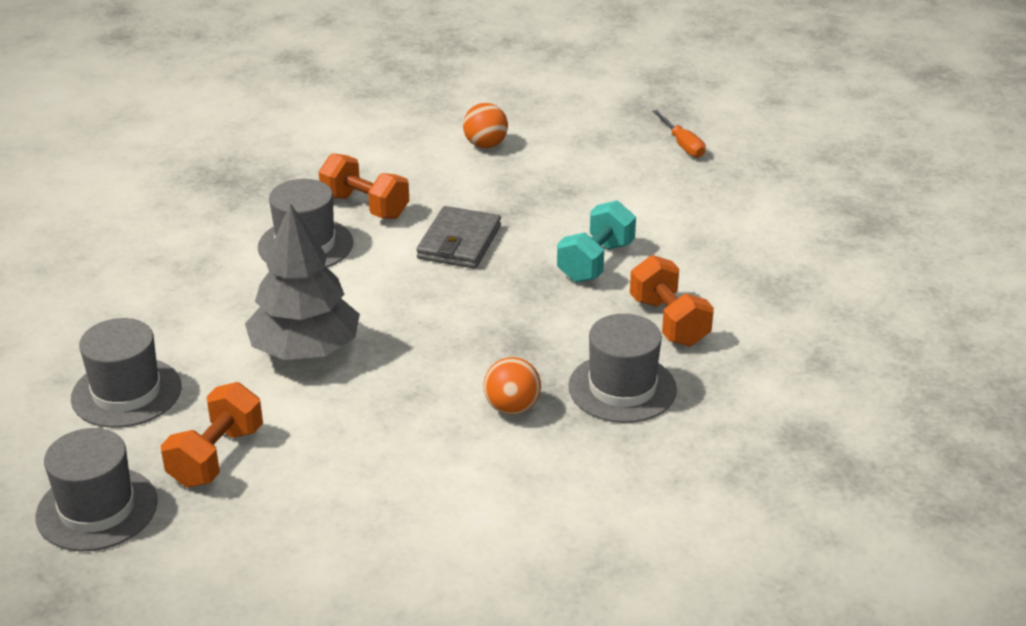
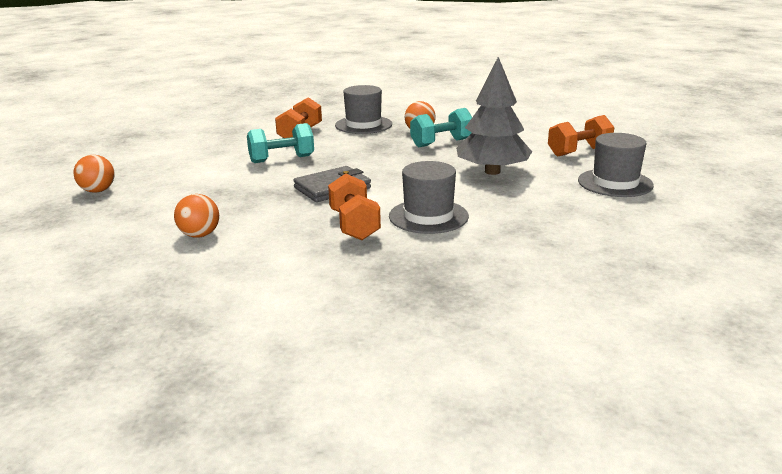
camera: 140 degrees left, 10 degrees down
(97, 509) = (652, 152): grey hat -> none
(442, 389) = (441, 143): none -> turquoise dumbbell
(682, 144) = (98, 191): orange screwdriver -> orange ball

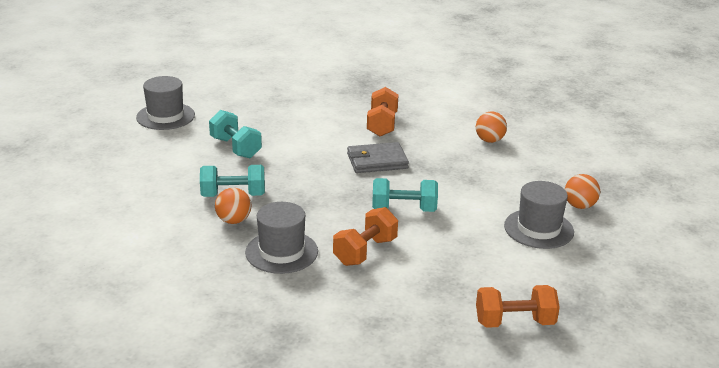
camera: 160 degrees left, 5 degrees up
(428, 216) = (327, 120): grey hat -> grey hat (538, 229)
(492, 172) = (235, 148): grey tree -> turquoise dumbbell
(579, 152) = (133, 152): orange dumbbell -> orange dumbbell (514, 322)

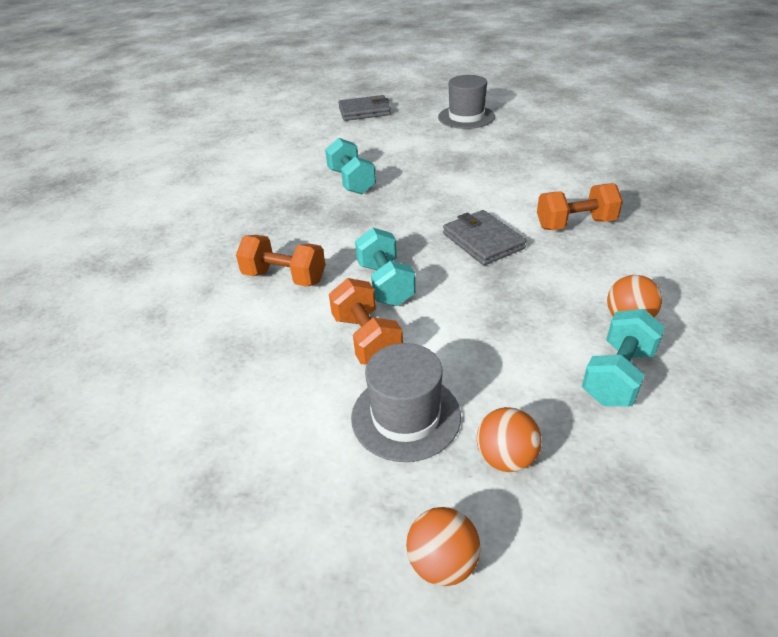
camera: 75 degrees right, 10 degrees up
(83, 160) = (364, 111): none -> grey wallet
(234, 220) = (308, 193): orange ball -> orange ball (442, 563)
(235, 148) = (439, 160): turquoise dumbbell -> turquoise dumbbell (618, 375)
(281, 252) = (265, 230): grey hat -> none
(514, 322) = (166, 428): orange dumbbell -> orange dumbbell (367, 339)

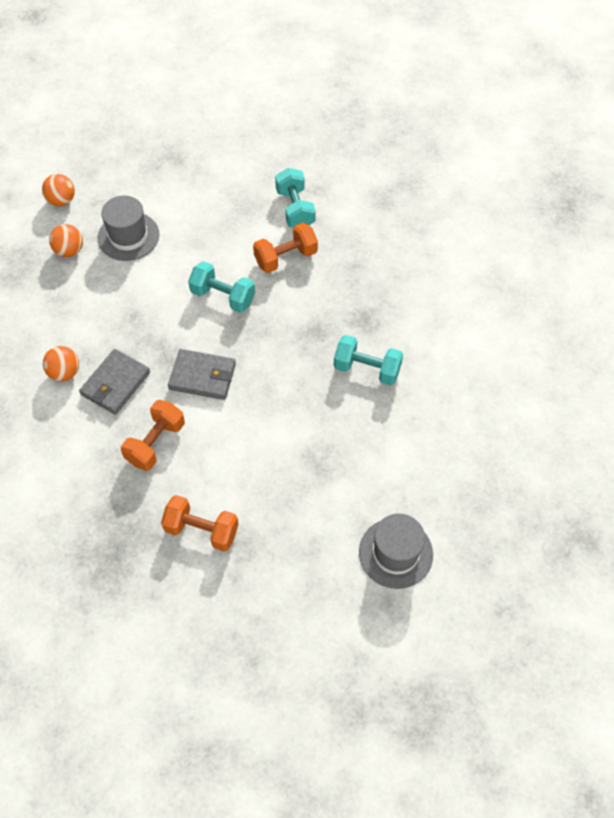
camera: 130 degrees right, 20 degrees up
(364, 111) = (505, 484): grey wallet -> grey wallet (115, 383)
(367, 339) = (190, 257): orange dumbbell -> orange dumbbell (202, 530)
(618, 375) = (48, 328): turquoise dumbbell -> turquoise dumbbell (295, 209)

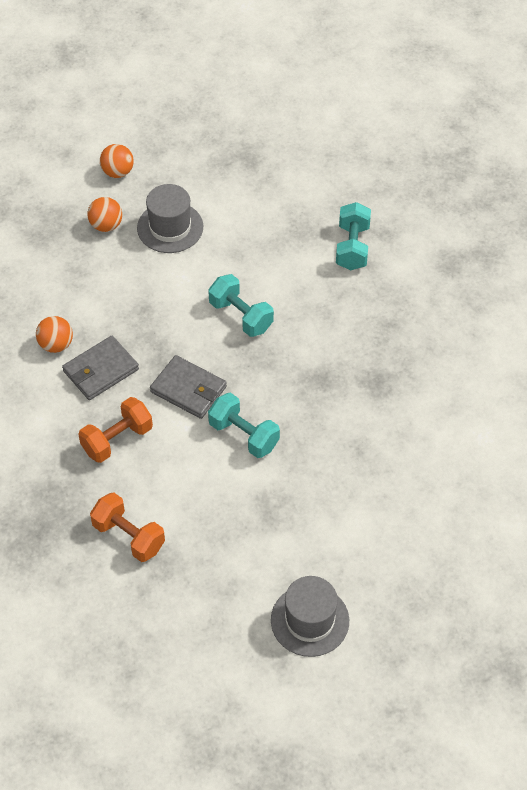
camera: 20 degrees right, 5 degrees down
(285, 258) = (321, 295): orange dumbbell -> none
(367, 369) = (358, 433): turquoise dumbbell -> turquoise dumbbell (244, 435)

